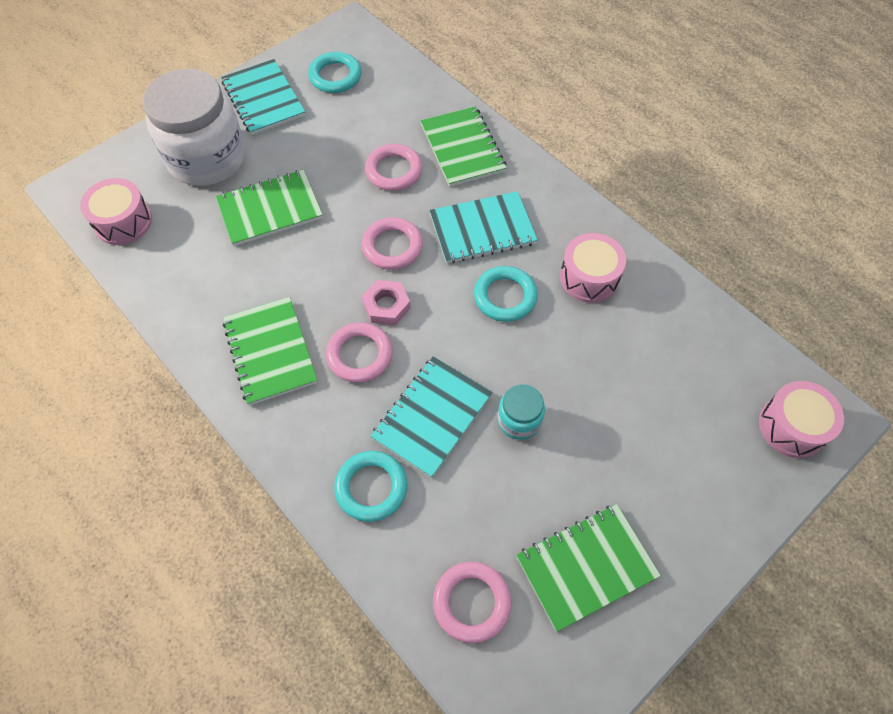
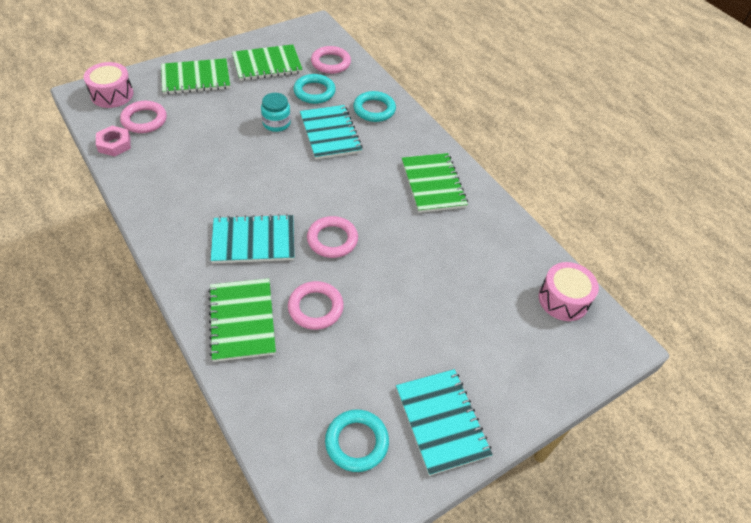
camera: 175 degrees left, 10 degrees down
(207, 158) = (497, 353): white jar -> none
(270, 209) = (434, 289): green notebook -> green notebook (196, 78)
(360, 355) = (371, 172): pink ring -> pink ring (144, 120)
(386, 306) = (346, 198): pink nut -> pink nut (114, 144)
(432, 417) = (330, 133): turquoise notebook -> turquoise notebook turned 60 degrees counterclockwise
(505, 297) = (256, 190): turquoise ring -> turquoise ring (314, 92)
(589, 277) = (186, 192): pink drum -> none

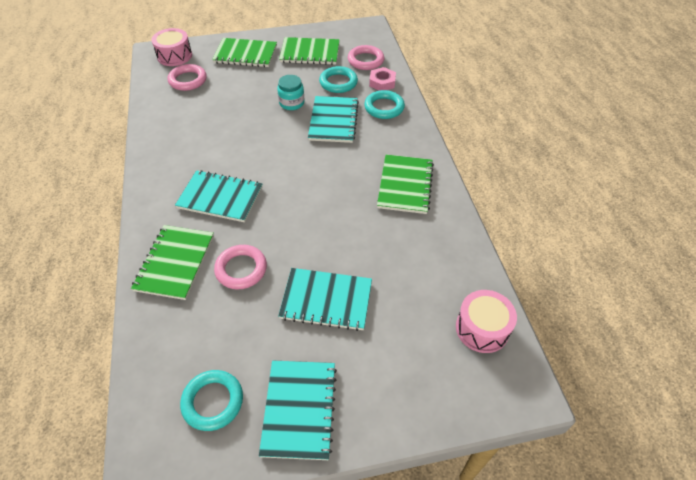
camera: 25 degrees right, 0 degrees up
(114, 144) = (155, 95): pink nut -> pink nut (382, 82)
(332, 240) = (287, 213): pink ring -> none
(414, 314) = (326, 300): none -> turquoise notebook

